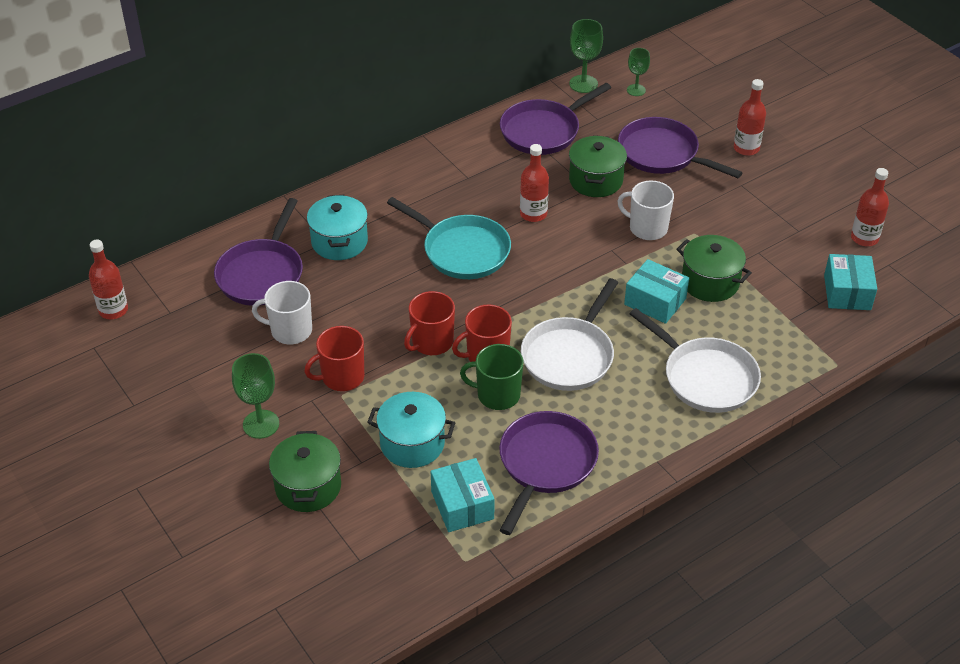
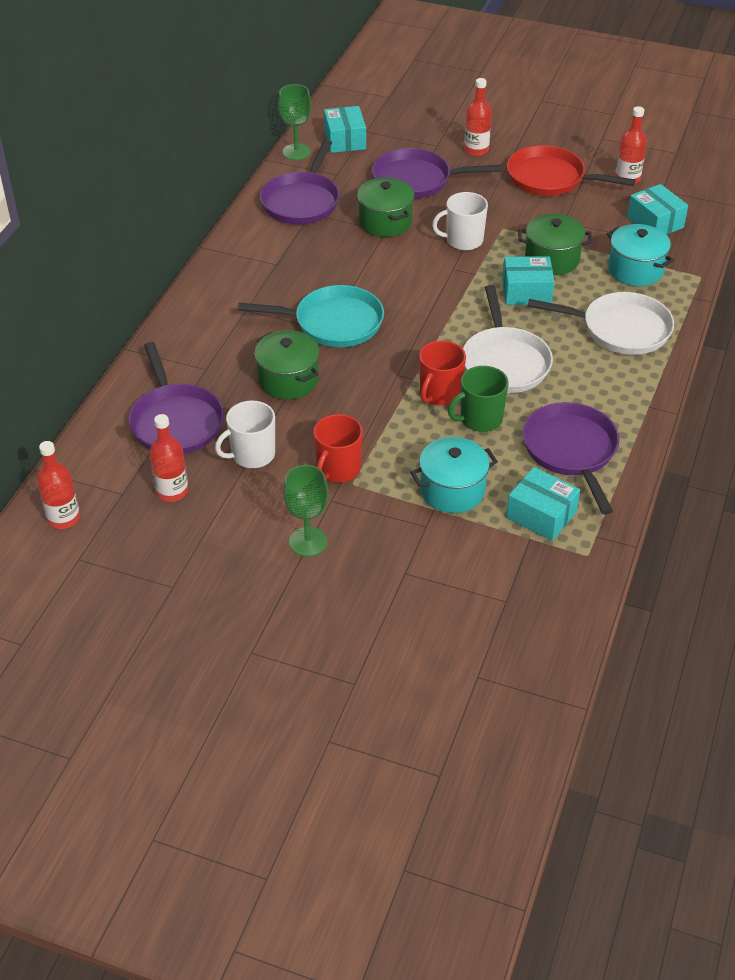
camera: 35 degrees left, 0 degrees up
(308, 486) = (402, 568): green pot -> green pot (288, 380)
(339, 242) = (218, 363): turquoise pot -> turquoise pot (635, 270)
(431, 342) = (384, 405): red mug -> none
(533, 214) = (362, 269): red bottle -> red bottle (172, 491)
(636, 90) = (345, 140): green goblet -> turquoise box
(789, 205) = (550, 178): none -> red pan

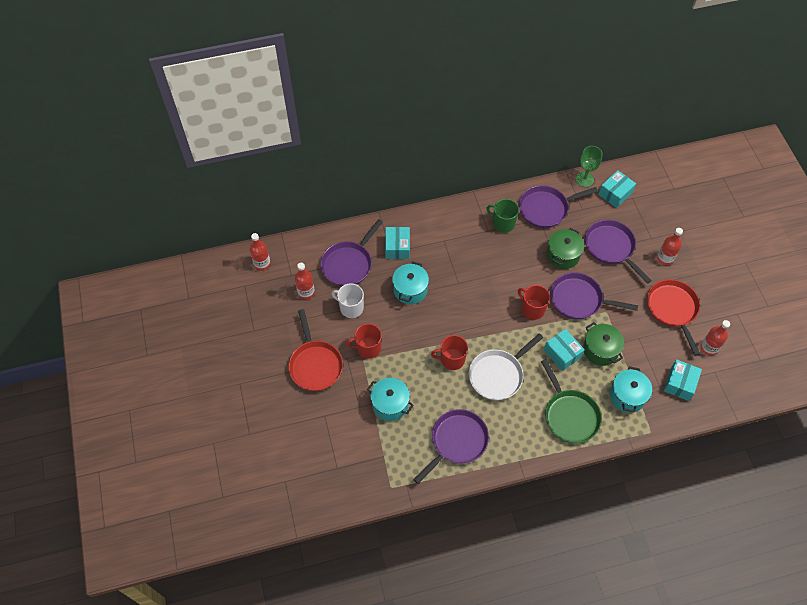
camera: 55 degrees right, 15 degrees up
(288, 380) = (410, 290): green pot -> turquoise pot
(308, 542) = (315, 364): green goblet -> red pan
(333, 323) = (465, 282): turquoise pan -> none
(436, 285) = (532, 309): none -> red mug
(463, 240) = (579, 299): white mug -> purple pan
(480, 419) = (448, 388): green mug -> green mug (503, 223)
(541, 515) = (402, 452): turquoise box -> turquoise box (397, 247)
(620, 329) = (569, 415): white pan -> green pan

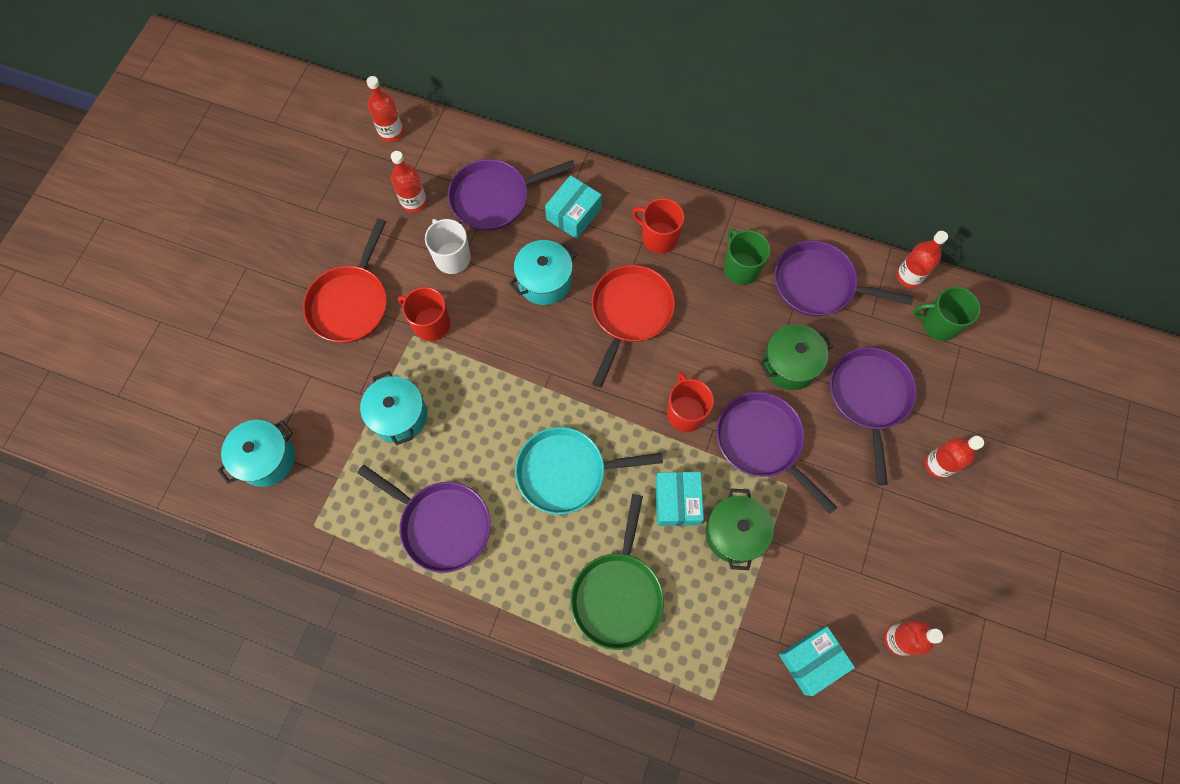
camera: 35 degrees right, 10 degrees up
(452, 359) = (523, 410): red mug -> red mug (658, 237)
(457, 442) = (441, 524): purple pan -> purple pan turned 45 degrees clockwise
(498, 375) = (567, 472): white pan -> turquoise pan
(584, 179) = (909, 276): green goblet -> red bottle
(615, 193) = (938, 324): turquoise box -> green mug
(627, 396) = (720, 625): turquoise pot -> turquoise pot (267, 459)
(672, 309) = (889, 546): red pan -> red pan (630, 313)

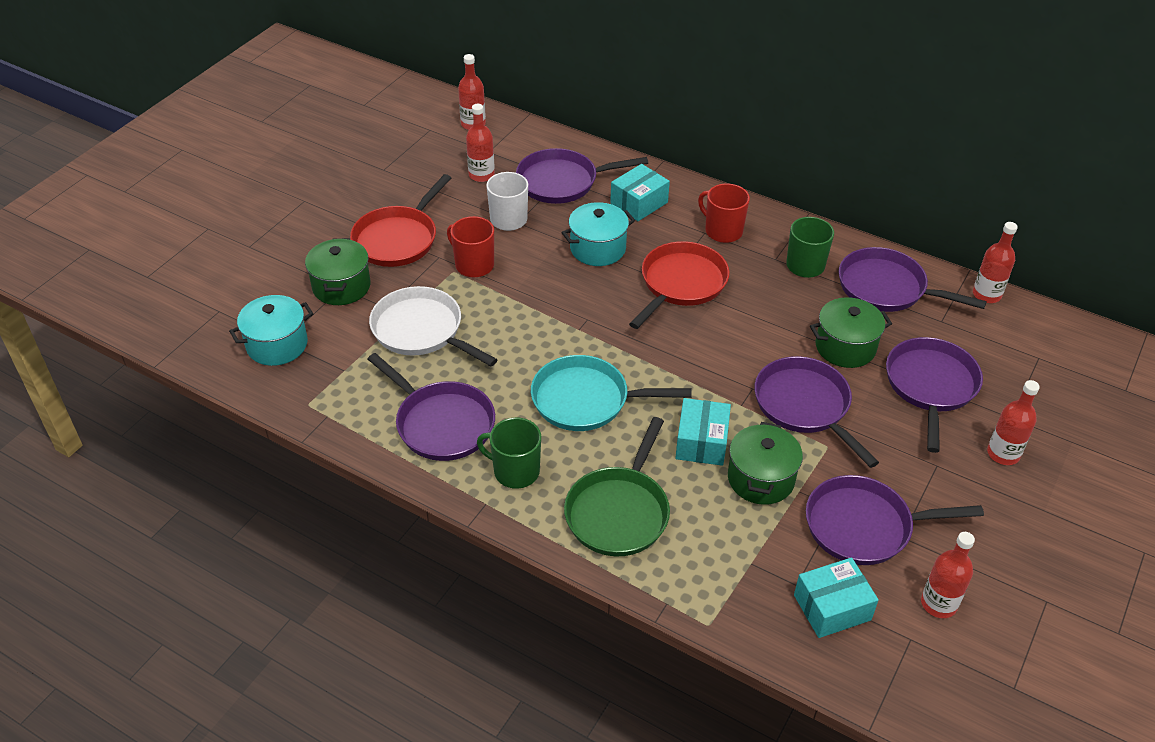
camera: 10 degrees right, 25 degrees down
(310, 374) = (341, 286): none -> green pot
(399, 416) = (421, 330): turquoise pot -> white pan
(685, 412) = (725, 370): red mug -> none
(829, 568) = (864, 526): none -> purple pan
(938, 324) = (1015, 337): green mug -> green mug (515, 471)

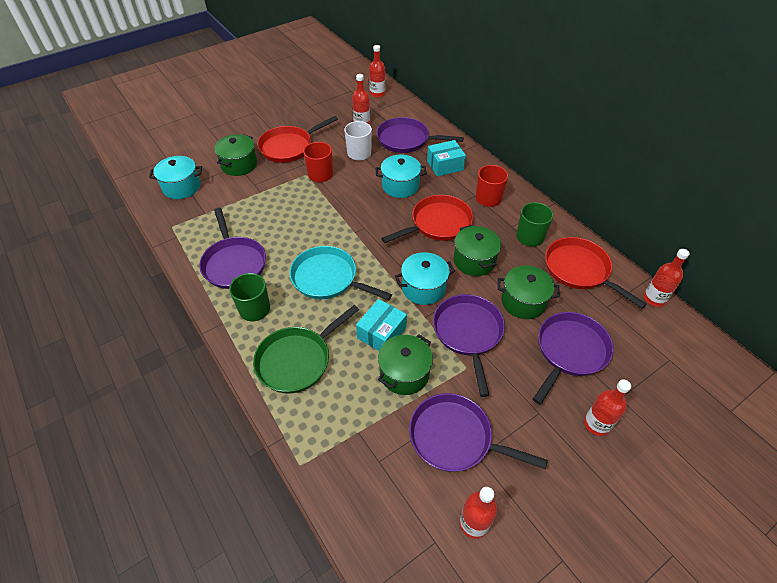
camera: 25 degrees right, 5 degrees up
(421, 330) = (263, 204): white pan -> none
(716, 371) = (423, 288): none -> turquoise pot
(756, 317) = (474, 261): none -> green pot
(832, 607) = (392, 490): turquoise box -> none
(887, 288) = (579, 270): purple pan -> red pan

